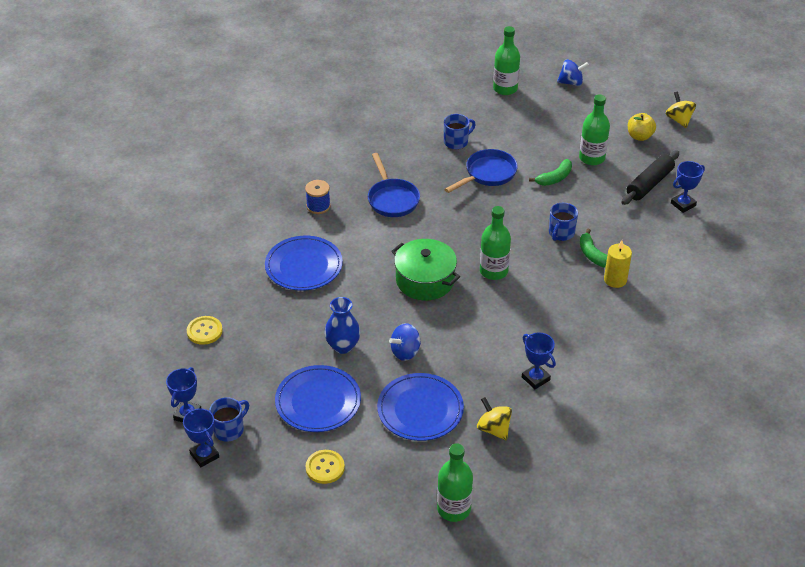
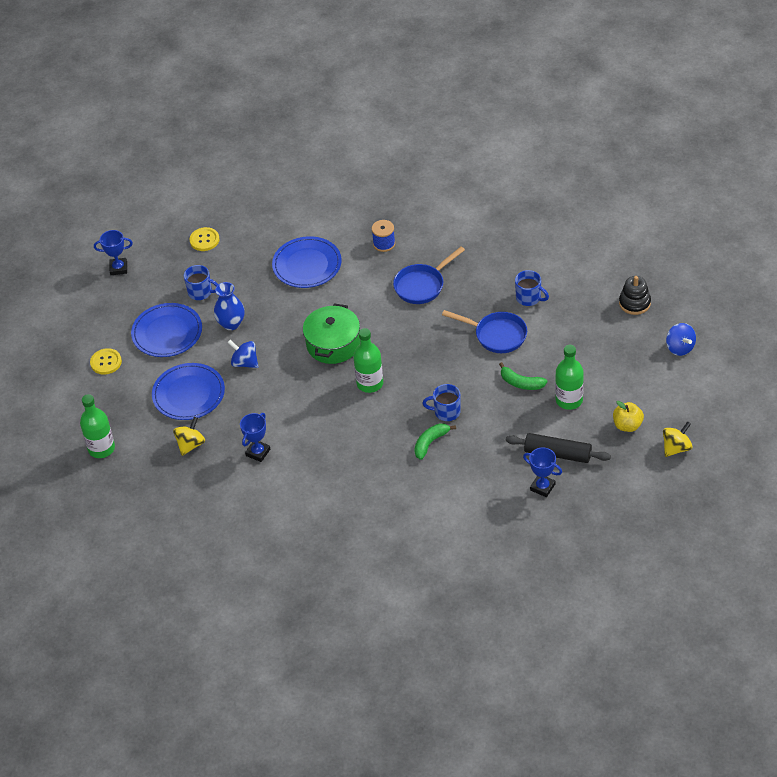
camera: 70 degrees right, 5 degrees up
(204, 455) = (86, 294): blue trophy -> none
(229, 429) = (116, 296): blue mug -> blue mug (200, 292)
(505, 89) = (634, 303): green bottle -> black stacking toy
(615, 280) = (406, 468): yellow candle -> none

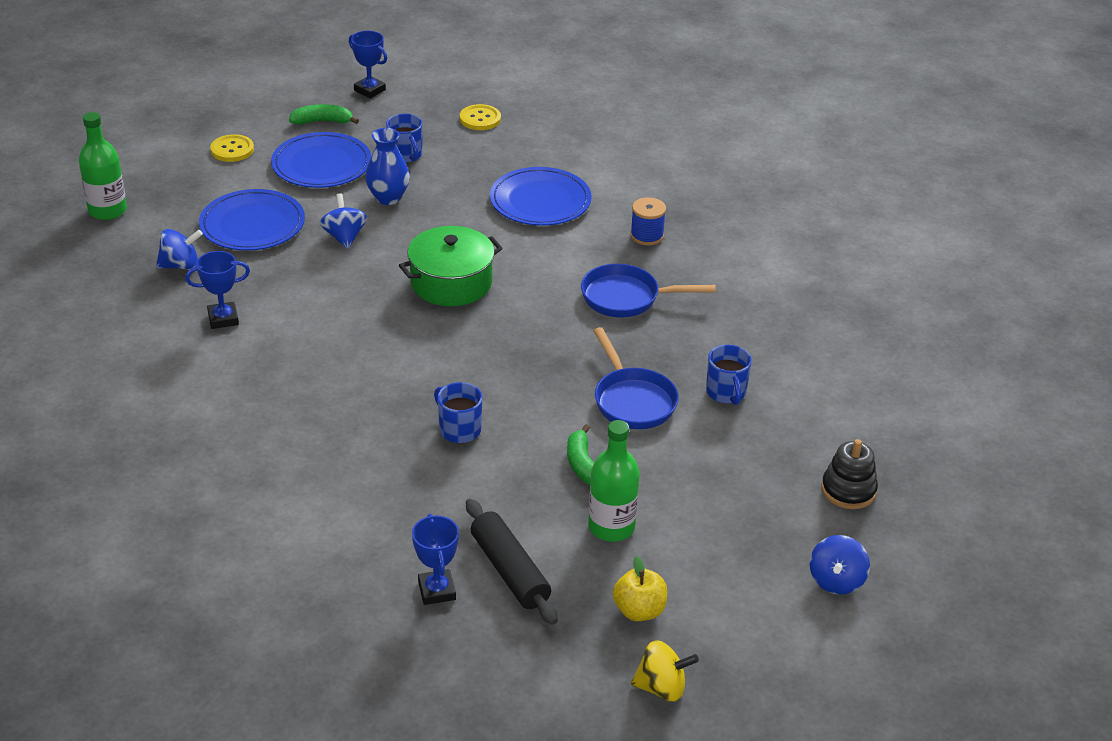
camera: 40 degrees right, 10 degrees down
(191, 444) = (180, 265): yellow spinning top -> blue spinning top
(370, 383) = (427, 343): green bottle -> none
(430, 443) = (394, 445): green banana -> green banana (322, 121)

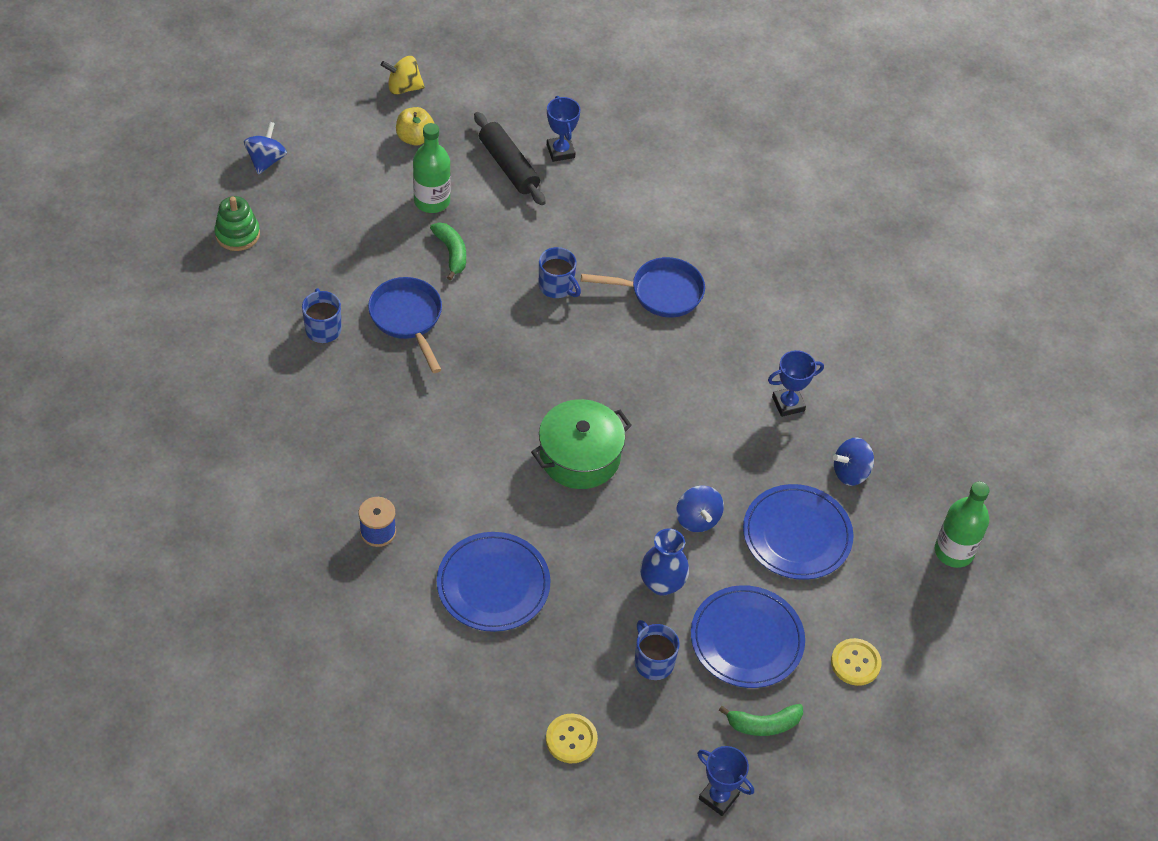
camera: 175 degrees right, 15 degrees up
(626, 298) = (405, 440): blue pan -> blue pan (660, 292)
(848, 490) = (237, 234): black stacking toy -> green stacking toy

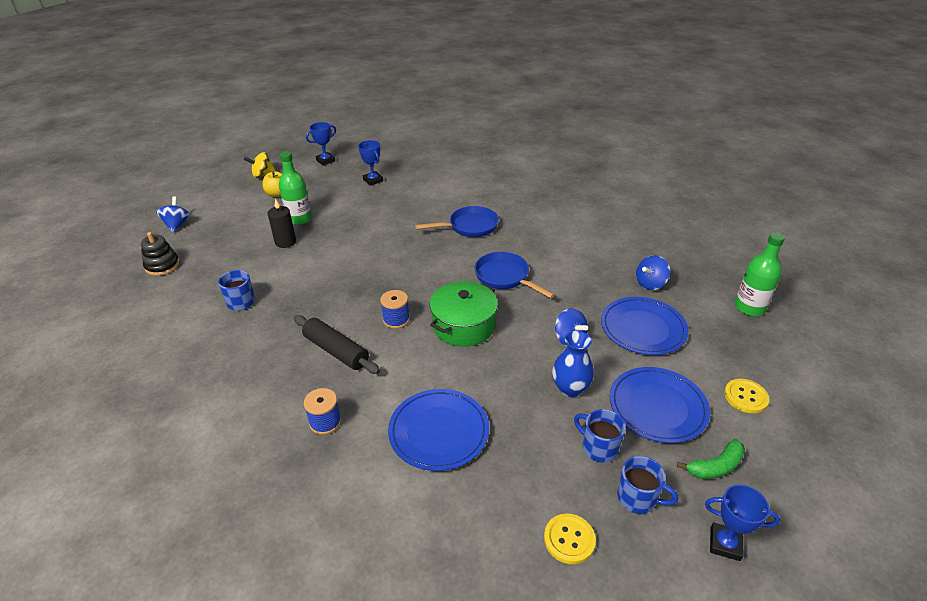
camera: 15 degrees left, 15 degrees down
(237, 234) = (162, 266): green stacking toy -> black stacking toy
(402, 241) = (285, 242): none -> black candle
(407, 318) = (303, 280): blue pan -> blue pan (505, 277)
(451, 253) = (322, 240): green banana -> none
(502, 420) = (396, 319): none -> blue spool
(508, 166) = (343, 193): black rolling pin -> black rolling pin (336, 351)
(557, 286) = (400, 240): blue mug -> blue mug (638, 498)
(788, 404) = (584, 259): blue trophy -> blue trophy (325, 161)

